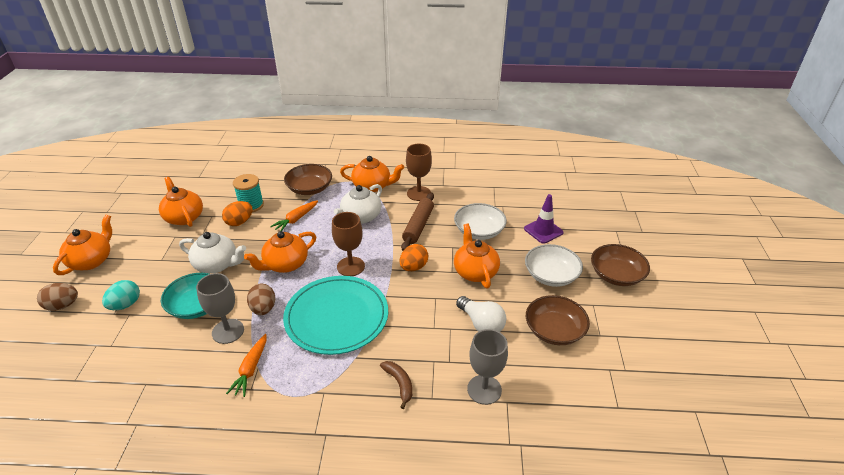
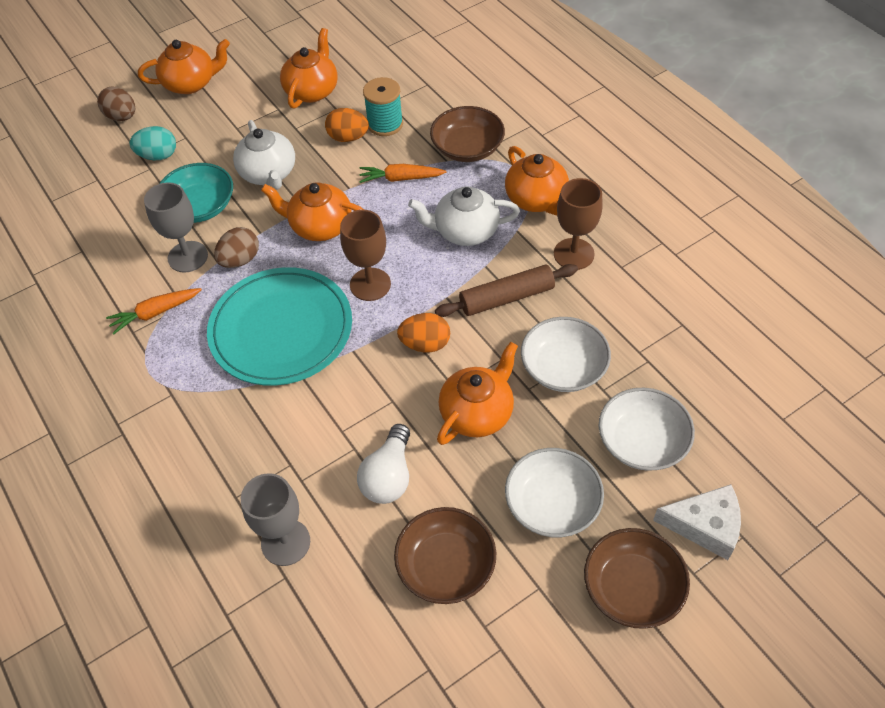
camera: 55 degrees right, 15 degrees up
(399, 384) = (231, 453): brown banana -> none
(543, 231) = (642, 441): purple traffic cone -> white bowl
(602, 237) = (705, 525): none -> white cheese

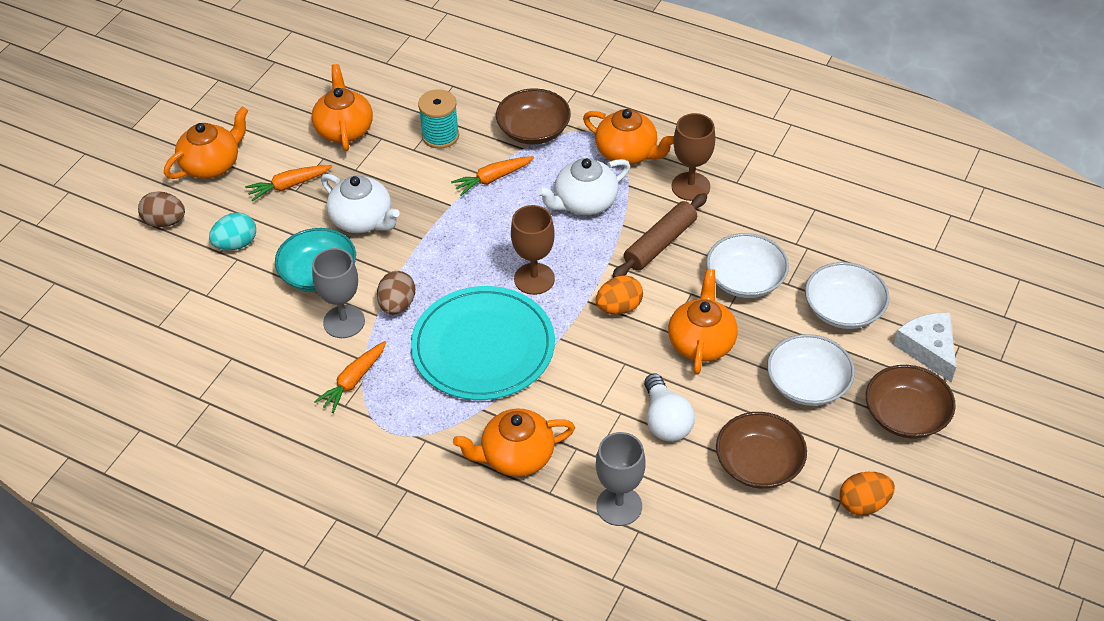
camera: 30 degrees left, 5 degrees down
(234, 122) = (289, 186): none -> orange carrot
(320, 226) = (449, 248): orange teapot -> orange teapot (516, 456)
(348, 137) = (414, 160): orange egg -> orange egg (863, 504)
(705, 525) = (928, 349): white cheese -> white cheese turned 90 degrees counterclockwise

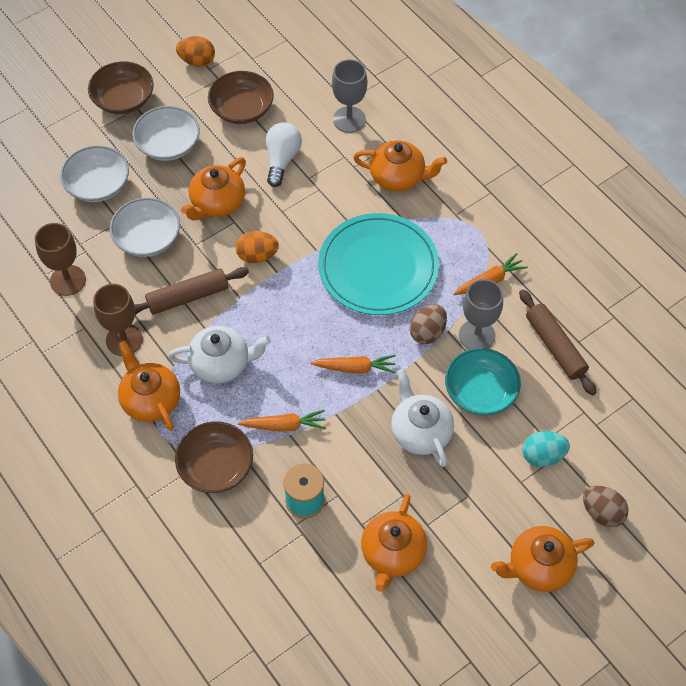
camera: 155 degrees left, 10 degrees up
(256, 343) = (555, 346): none -> brown rolling pin
(289, 186) = (472, 503): orange carrot -> orange carrot (355, 368)
(534, 279) = (306, 308): brown goblet -> brown goblet (68, 280)
(928, 349) = (68, 133): white cheese -> none

